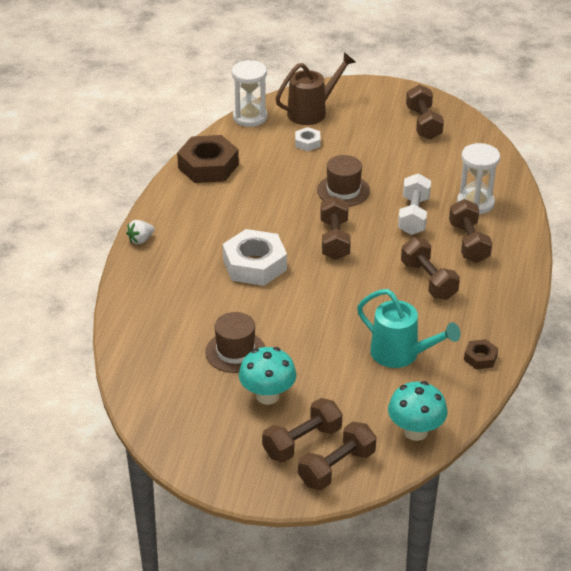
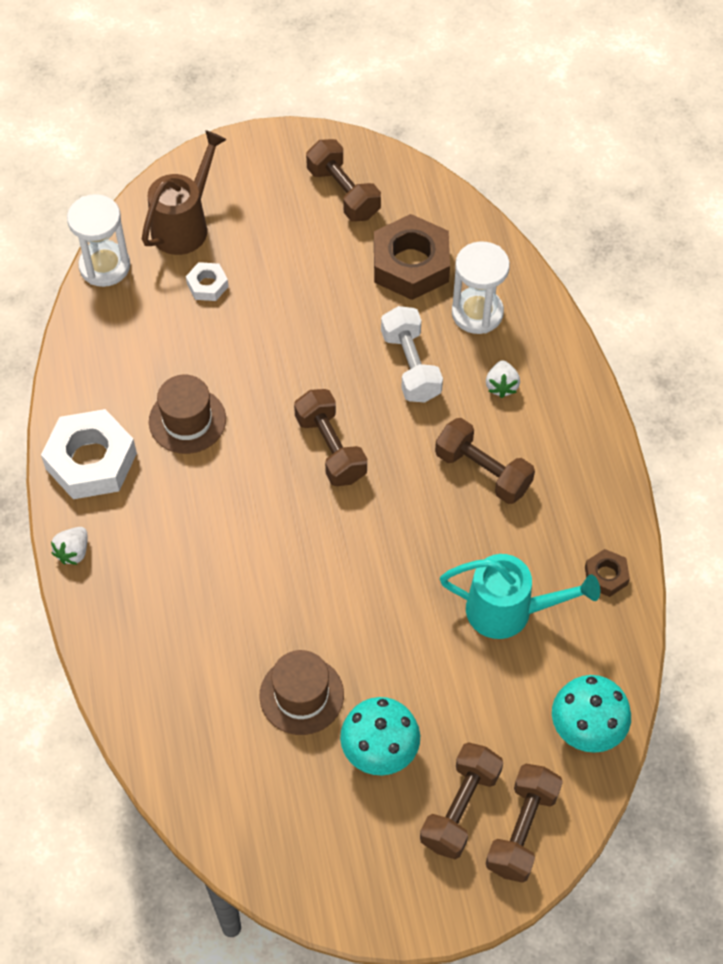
camera: 25 degrees left, 20 degrees up
(208, 166) = (95, 380): brown nut -> brown nut (411, 264)
(254, 265) = (249, 534): white nut -> white nut (91, 461)
(343, 190) = (298, 355): brown hat -> brown hat (187, 420)
(468, 243) = (501, 386): brown dumbbell -> white strawberry

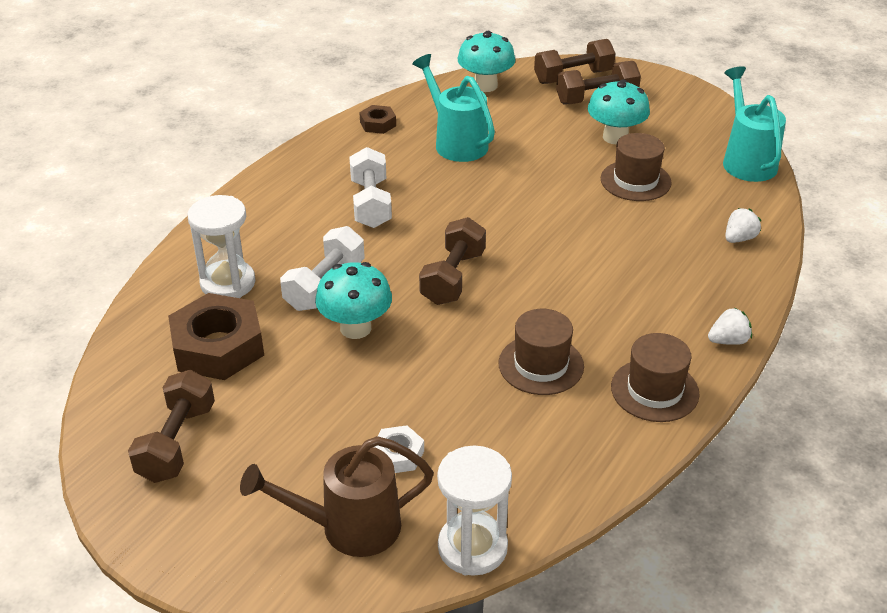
camera: 135 degrees left, 20 degrees down
(91, 461) = (654, 390): white nut -> brown hat
(227, 823) = (746, 160): none -> turquoise watering can
(343, 349) = (355, 328): none -> turquoise mushroom
(483, 471) = (370, 204): brown dumbbell -> white dumbbell
(501, 386) = (285, 234): white strawberry -> white strawberry (739, 238)

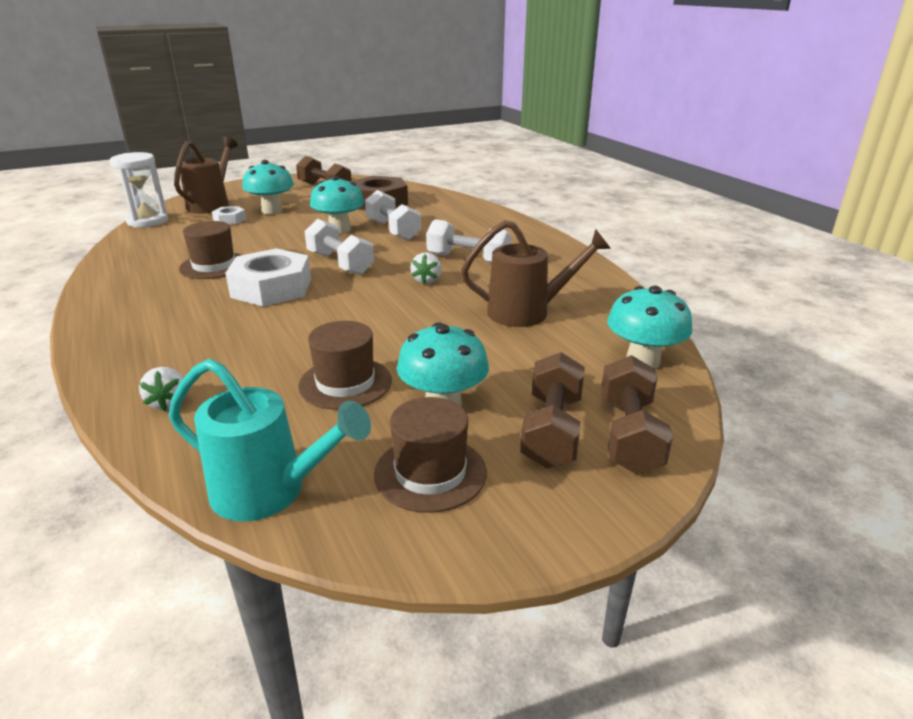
camera: 120 degrees right, 10 degrees down
(228, 283) = (433, 211): white hourglass -> none
(329, 435) = (272, 211): none -> turquoise mushroom
(378, 124) = (596, 287): brown nut -> none
(453, 277) = (340, 264): brown dumbbell -> white dumbbell
(456, 142) = (527, 312): turquoise watering can -> brown watering can
(547, 292) = (271, 288): none -> white nut
(654, 390) = (122, 290): brown hat -> brown hat (430, 473)
(728, 341) = (94, 335): white strawberry -> white strawberry (427, 280)

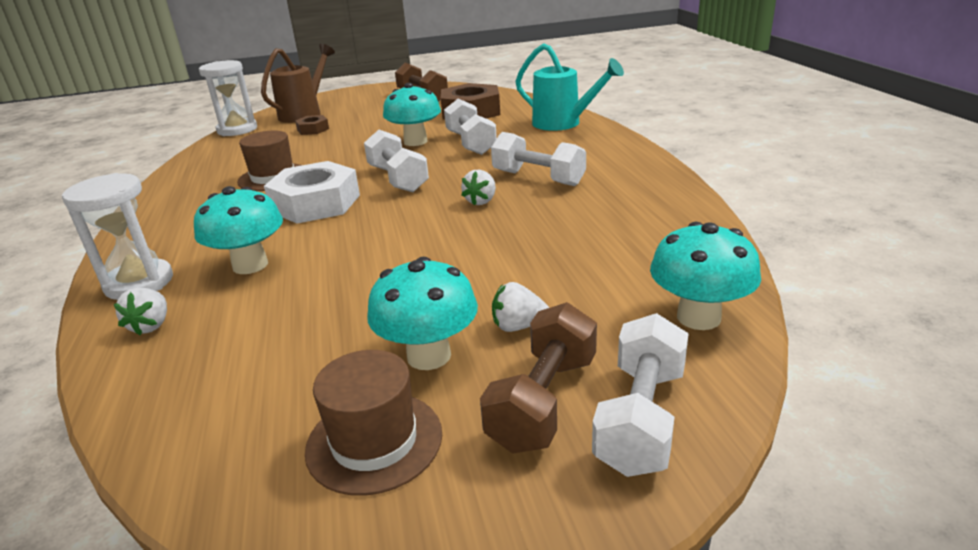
camera: 15 degrees right, 0 degrees up
(131, 367) = (139, 283): none -> white hourglass
(230, 220) = (313, 129): white nut -> brown nut
(270, 492) = (192, 444): turquoise watering can -> turquoise watering can (563, 123)
(272, 211) = (358, 120): turquoise mushroom -> turquoise mushroom (250, 265)
(345, 383) = (336, 318): brown hat -> none
(506, 378) = (518, 326): none -> white strawberry
(527, 312) = (579, 244): brown watering can -> none
(629, 435) = (641, 418): brown dumbbell -> white dumbbell

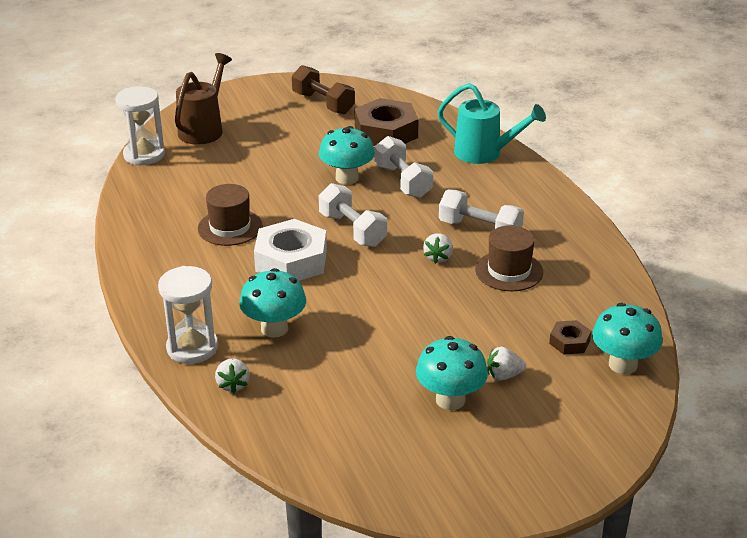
camera: 10 degrees left, 5 degrees up
(313, 129) = (229, 157): brown nut -> brown nut (569, 342)
(374, 441) = (439, 456): brown hat -> brown hat (509, 271)
(543, 401) = (534, 427): brown dumbbell -> none
(641, 418) = (593, 434): white dumbbell -> none

